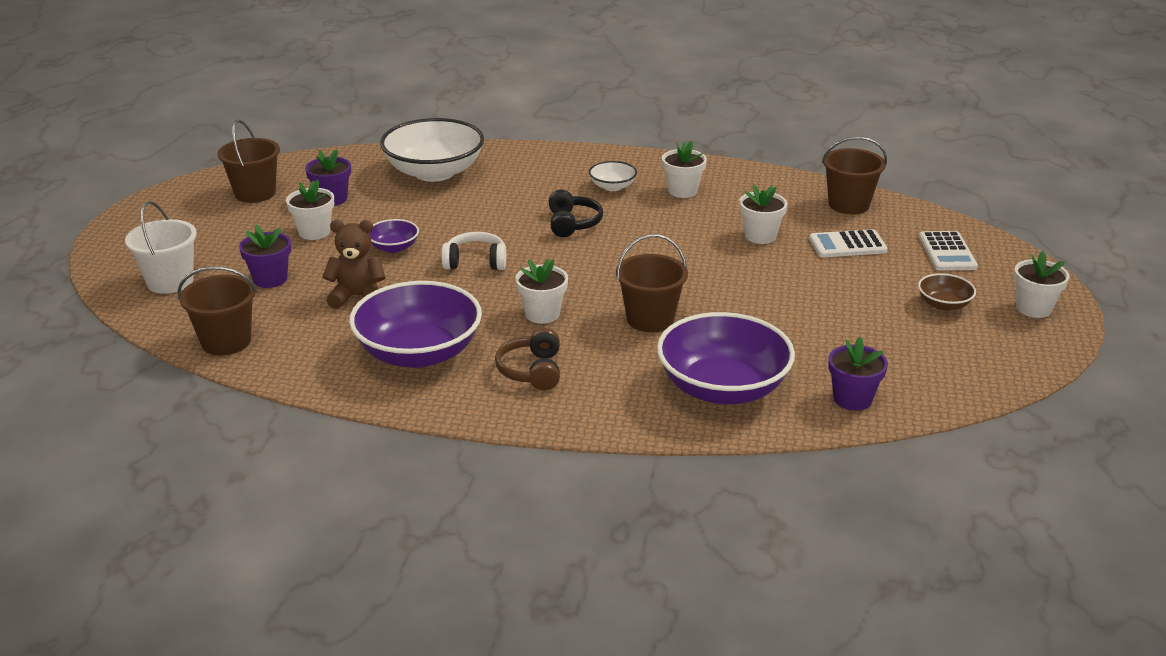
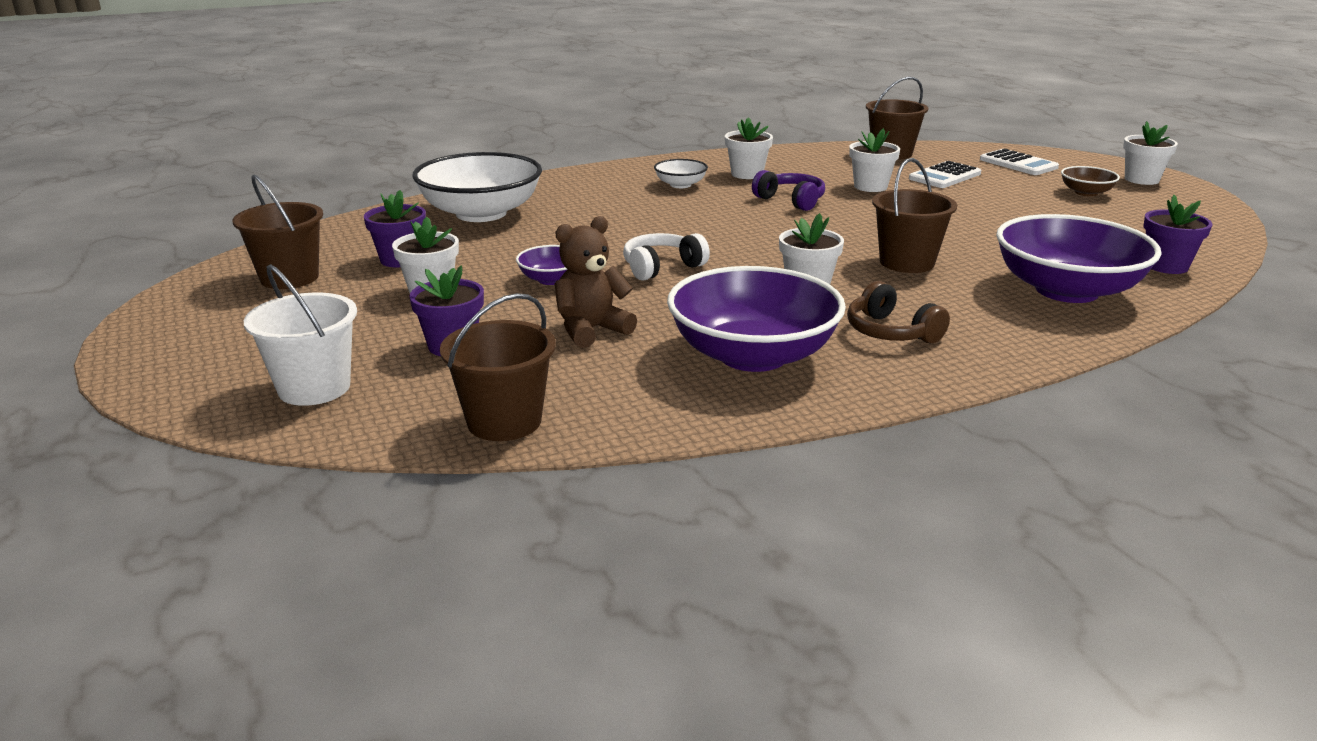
camera: 35 degrees left, 5 degrees down
(572, 223) = (697, 217): black headphones -> none
(669, 230) = (791, 201): none -> purple headphones

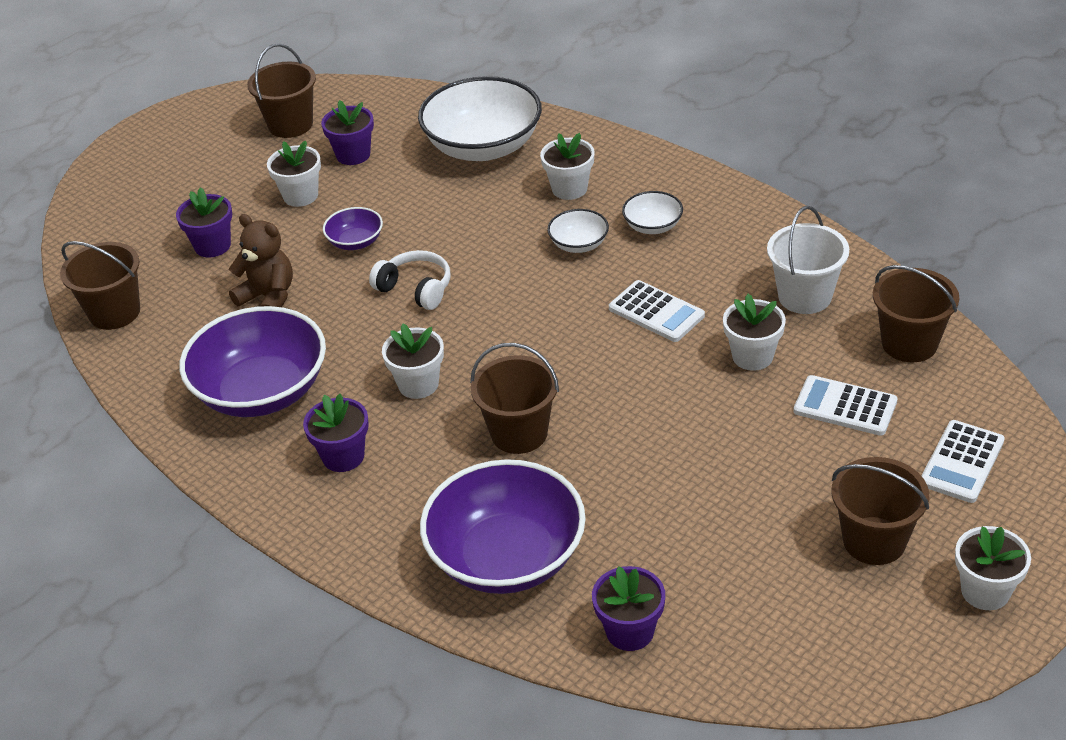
camera: 70 degrees right, 15 degrees up
(314, 388) = (128, 219): white bucket -> white bucket (804, 296)
(673, 207) = (579, 244): none -> white bowl
(747, 174) = (726, 257): white flower pot -> white flower pot (569, 189)
(791, 201) = (656, 312): purple headphones -> white calculator
(891, 332) = (343, 456): brown headphones -> purple flower pot
(1086, 193) = (874, 541): brown bowl -> brown bucket

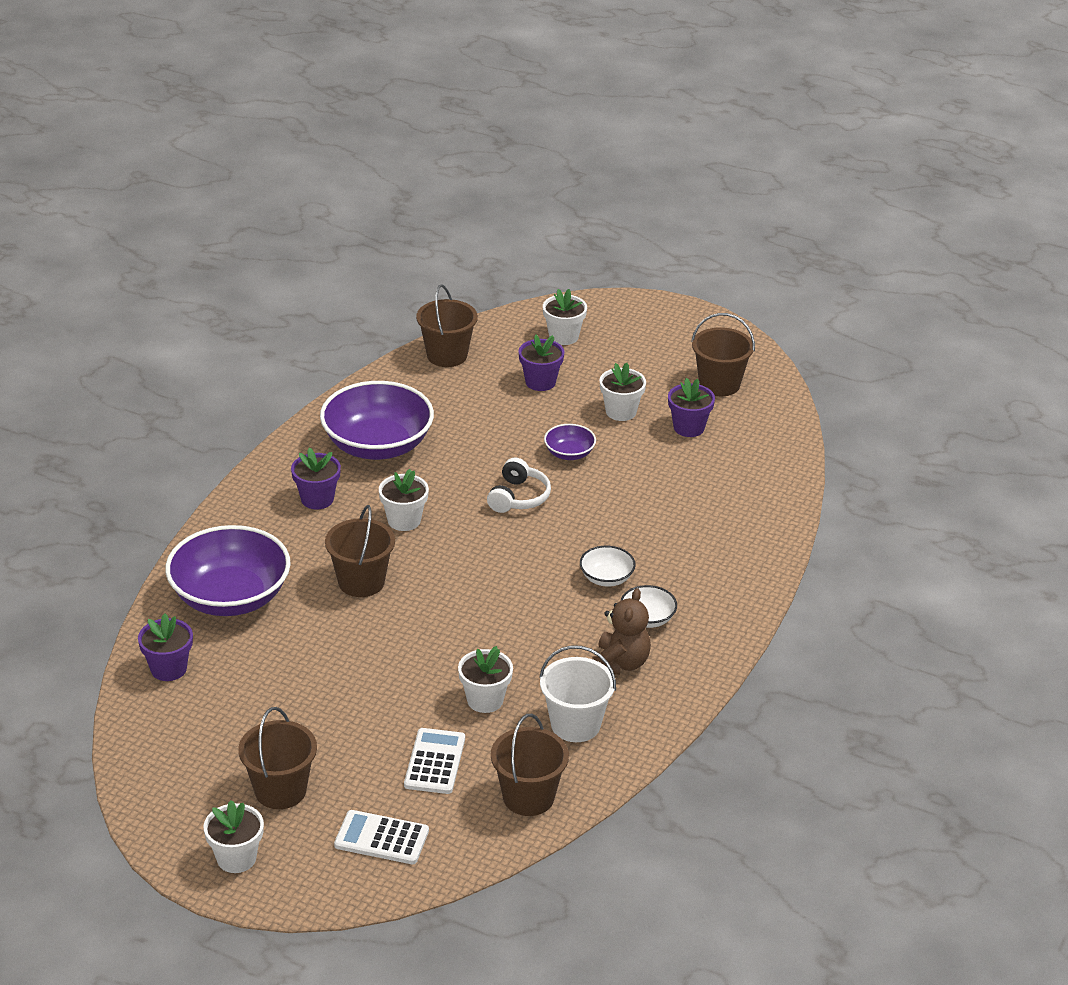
camera: 70 degrees right, 5 degrees down
(268, 297) = (486, 424): brown teddy bear -> brown teddy bear (620, 663)
(483, 146) = (730, 499): white bowl -> none
(569, 189) = (685, 560): white flower pot -> white flower pot (563, 336)
(656, 312) = (527, 636): white calculator -> none

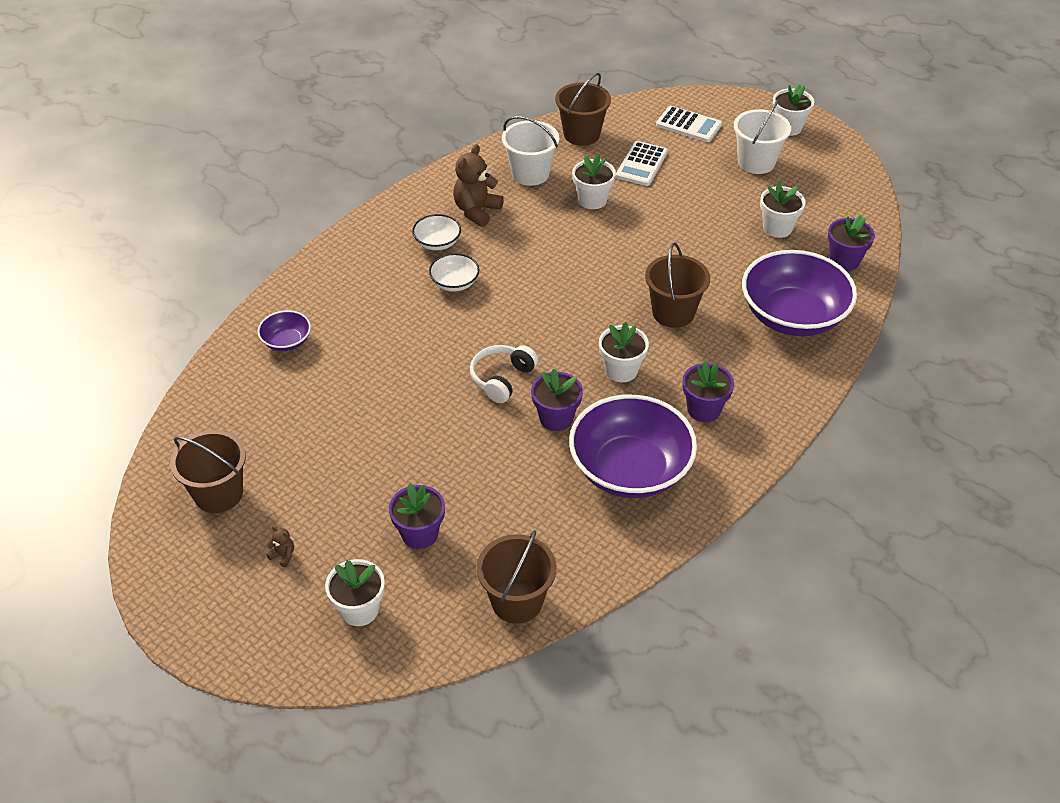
camera: 165 degrees left, 10 degrees up
(280, 790) = (756, 162): brown bucket -> white bucket
(569, 453) = (430, 424): purple bowl -> purple bowl (286, 341)
(621, 412) = (349, 472): white flower pot -> white flower pot (777, 228)
(640, 356) = (283, 555): none -> brown teddy bear
(689, 427) = (289, 437): purple flower pot -> purple flower pot (556, 418)

